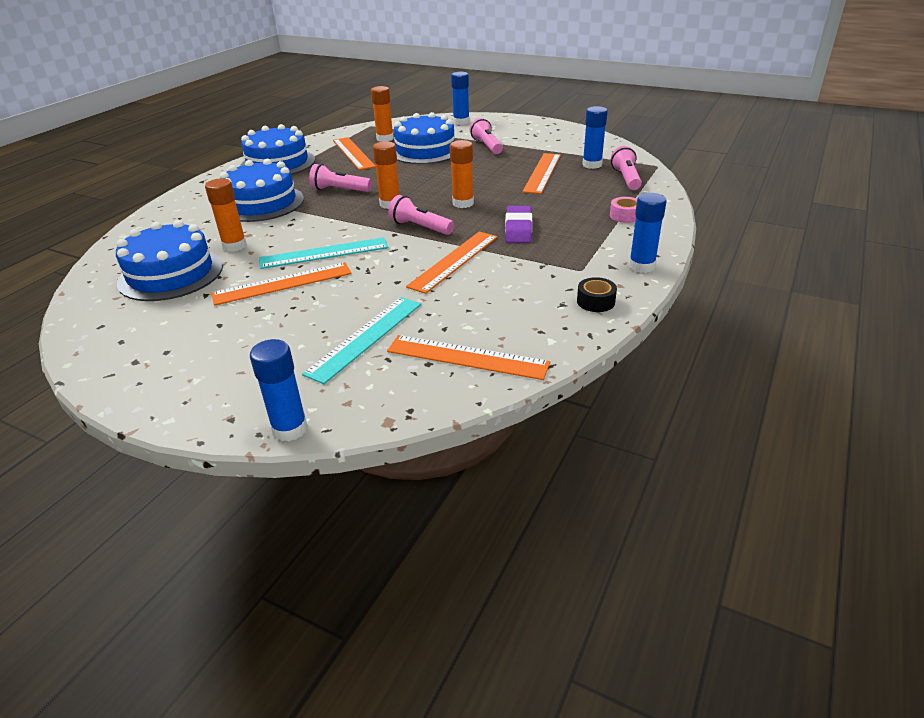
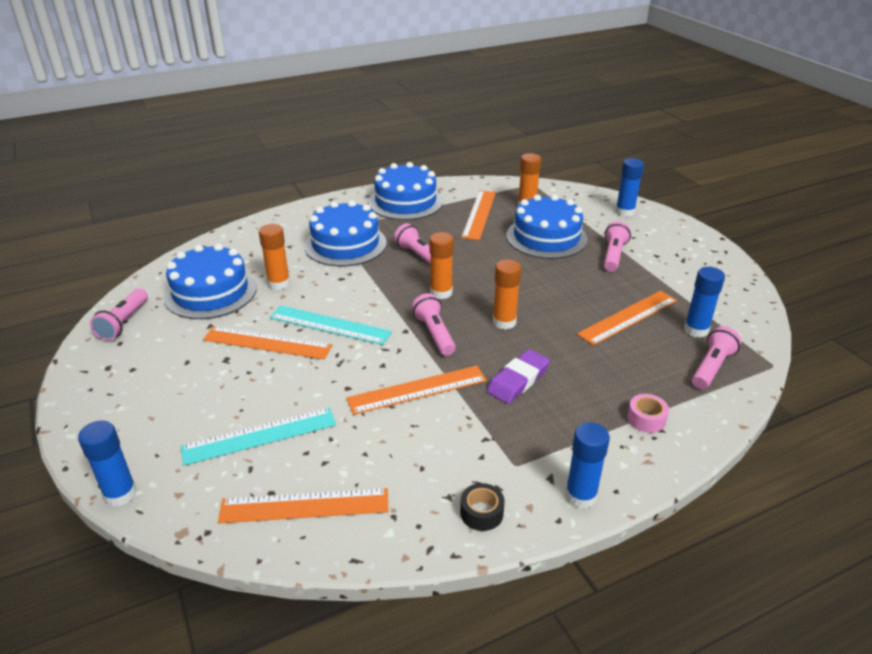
camera: 35 degrees right, 0 degrees up
(103, 327) = (124, 323): none -> pink flashlight
(467, 357) = (304, 506): orange ruler -> orange ruler turned 60 degrees counterclockwise

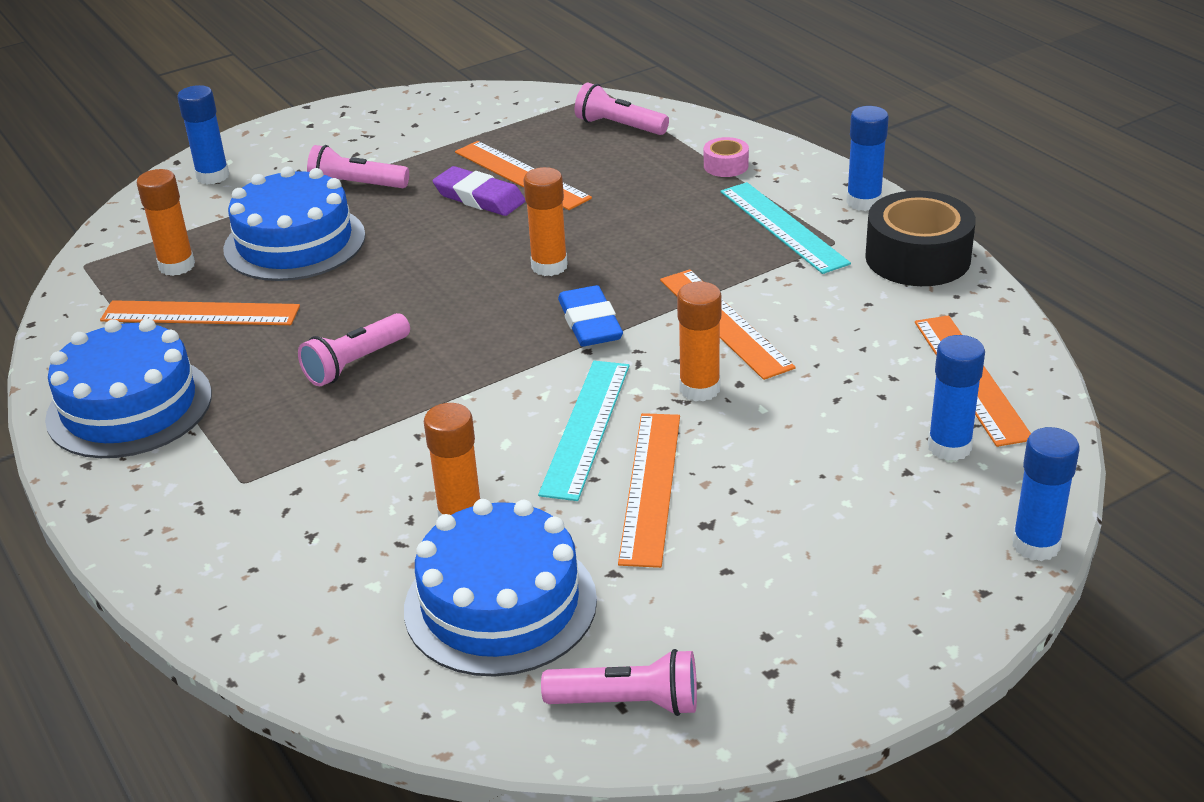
camera: 95 degrees left, 0 degrees up
(259, 436) = (869, 443): turquoise ruler -> turquoise ruler (783, 227)
(345, 244) = (307, 458): blue cake -> none
(434, 334) = (590, 323): pink flashlight -> blue eraser
(441, 292) = (475, 328): orange glue stick -> orange glue stick (699, 389)
(481, 513) = (917, 258): black tape -> black tape, size x2.09
(518, 380) = (680, 248): purple eraser -> purple eraser (479, 197)
(696, 330) = (543, 132): blue glue stick -> blue glue stick (949, 447)

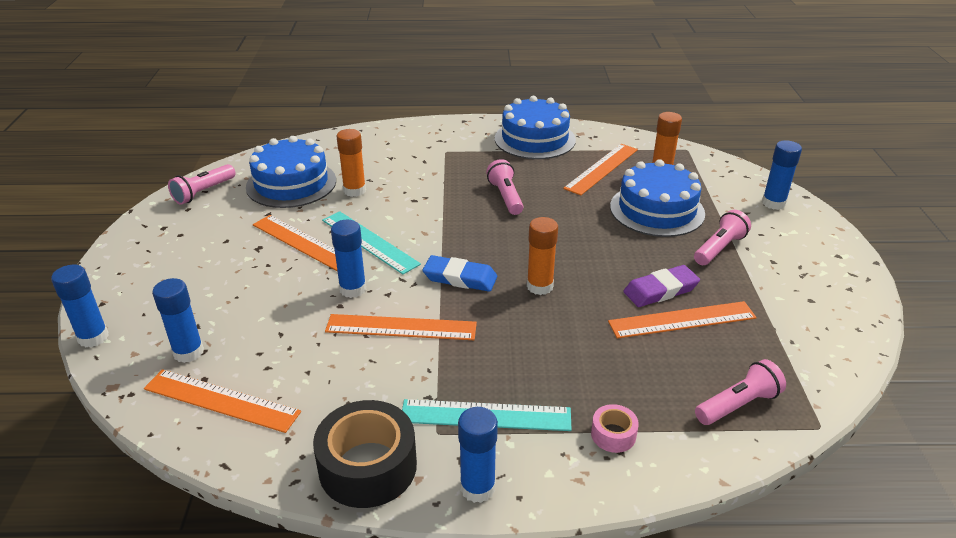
camera: 120 degrees right, 0 degrees up
(699, 389) = (353, 289): orange glue stick -> blue glue stick

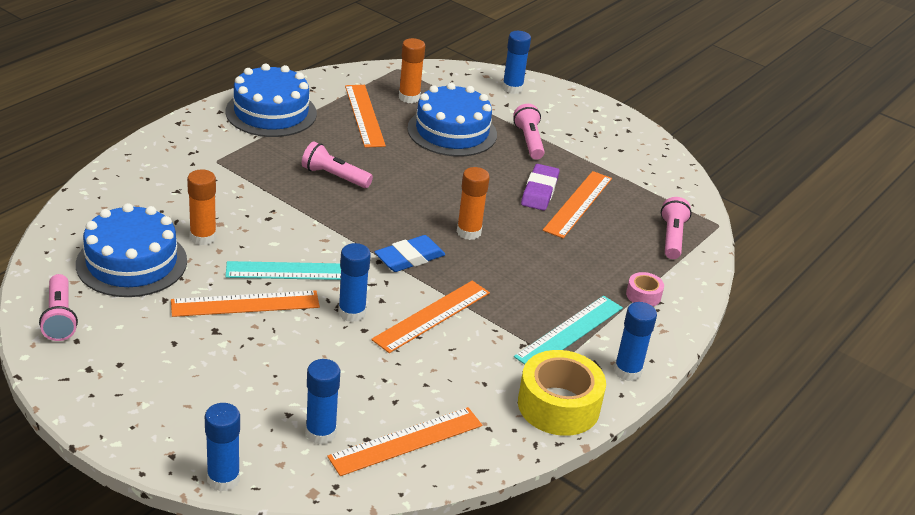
camera: 55 degrees left, 0 degrees up
(368, 466) = (558, 405): black tape -> yellow tape

